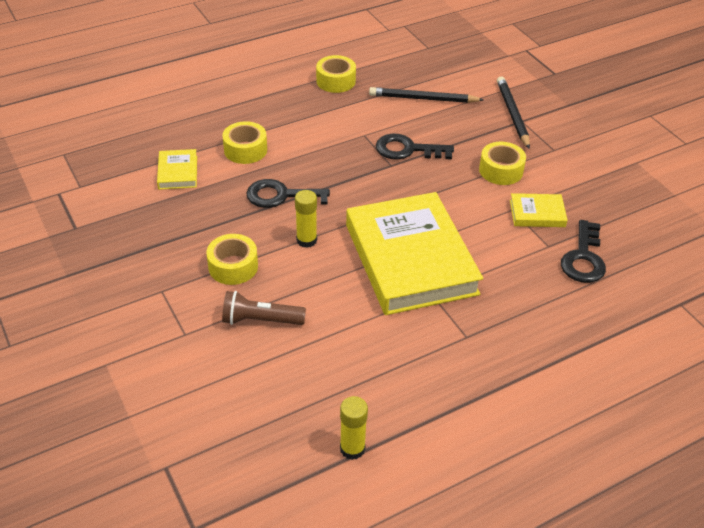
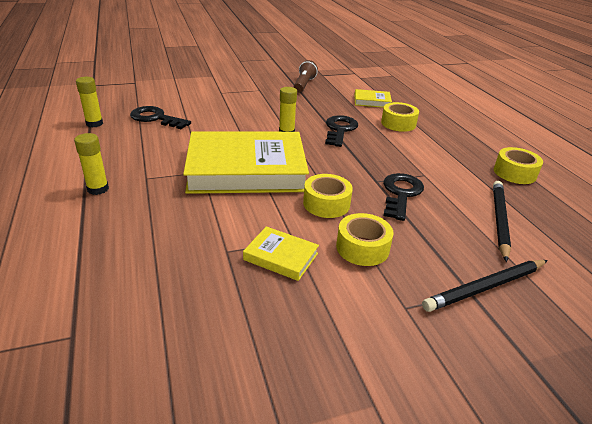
camera: 100 degrees right, 10 degrees down
(233, 266) = (270, 108): yellow tape -> yellow tape (326, 204)
(260, 320) = (217, 111): brown flashlight -> brown flashlight (304, 84)
(507, 369) = (98, 189): none -> yellow glue stick
(512, 114) = (485, 287): black pencil -> black pencil turned 150 degrees clockwise
(537, 213) = (281, 256): yellow book -> yellow book turned 75 degrees counterclockwise
(583, 258) = (195, 272): black key -> black key (156, 118)

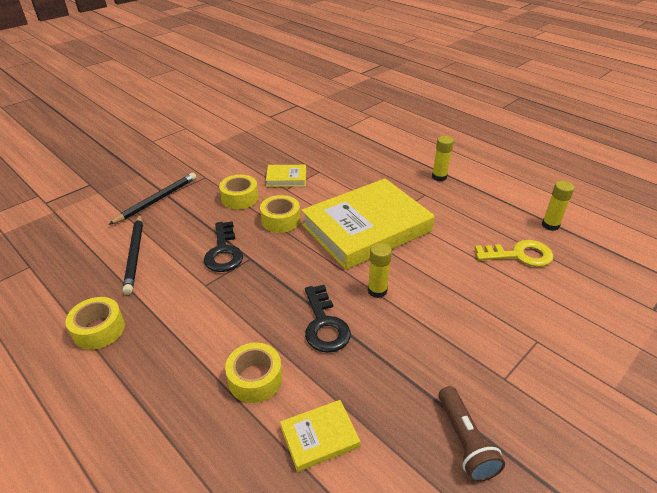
camera: 155 degrees right, 5 degrees up
(156, 118) = (519, 255): black key -> yellow key

